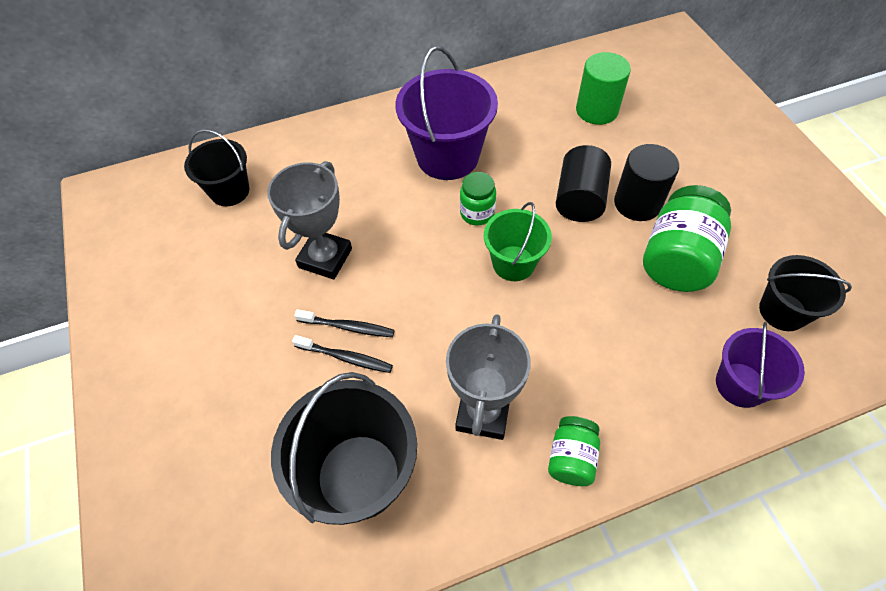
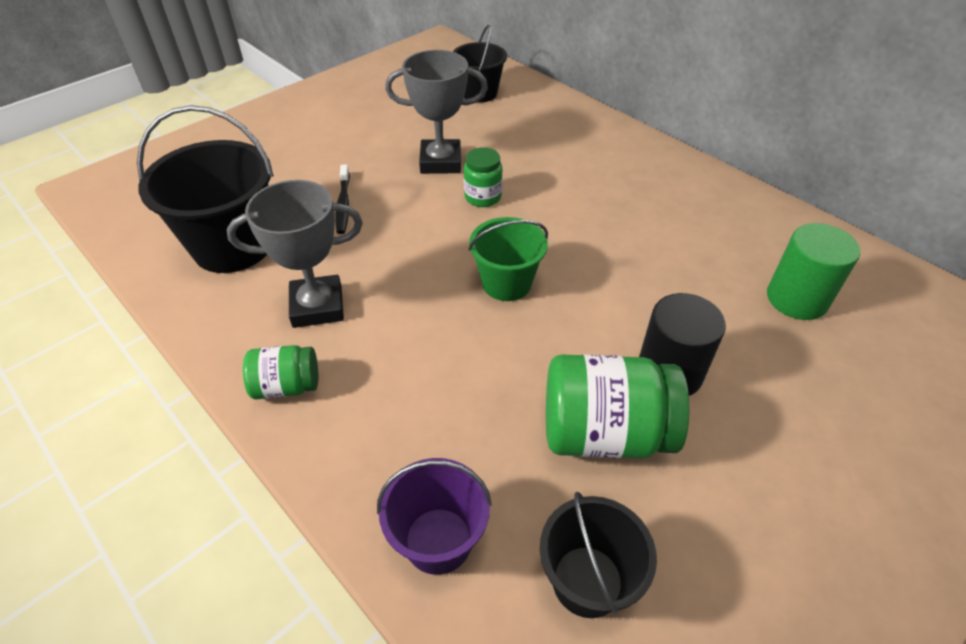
camera: 65 degrees right, 10 degrees down
(348, 327) = (375, 196): black toothbrush -> none
(447, 156) = (616, 198): purple bucket -> none
(477, 213) = (555, 239): green jar -> green jar (483, 197)
(579, 199) = (634, 315): black cylinder -> none

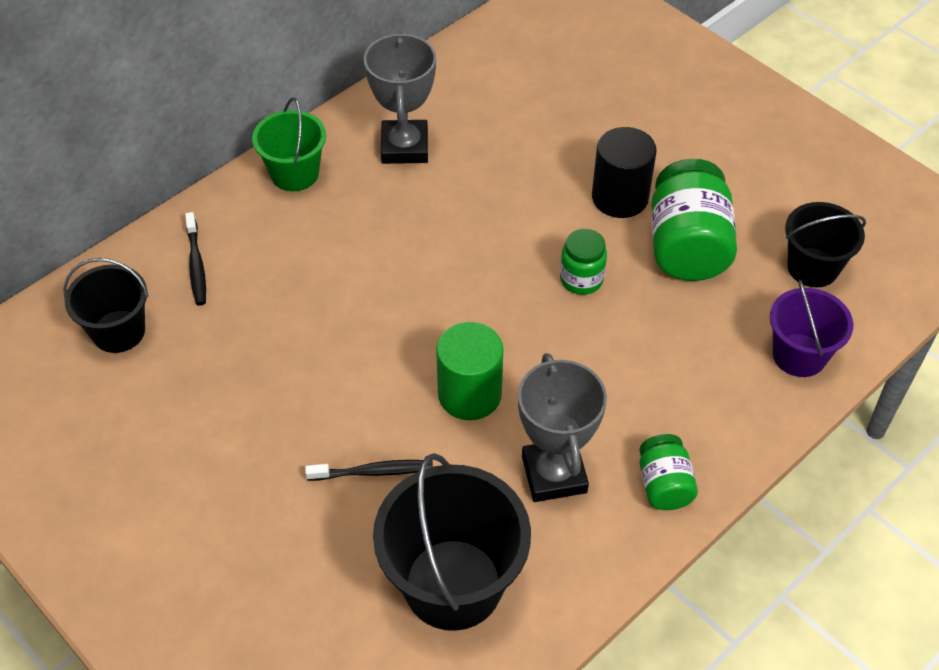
camera: 90 degrees left, 5 degrees up
(440, 162) = (288, 372): grey trophy -> grey trophy (405, 147)
(483, 197) = (366, 327): green jar -> green jar (581, 279)
(506, 283) = (513, 307): green bucket -> green bucket (294, 173)
(540, 117) = (196, 265): none -> black toothbrush
(796, 299) = (528, 100): green cylinder -> green cylinder (469, 394)

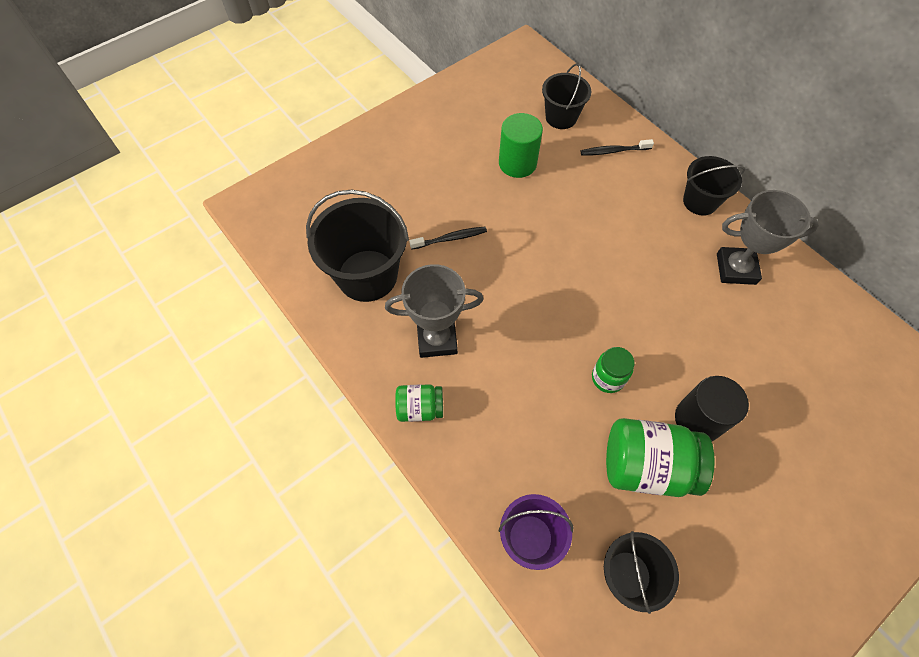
camera: 95 degrees right, 10 degrees up
(294, 173) = (700, 201): green bucket -> black bucket
(373, 472) = (450, 238): black toothbrush -> black toothbrush turned 105 degrees counterclockwise
(469, 394) = (505, 294): green cylinder -> green cylinder (517, 163)

